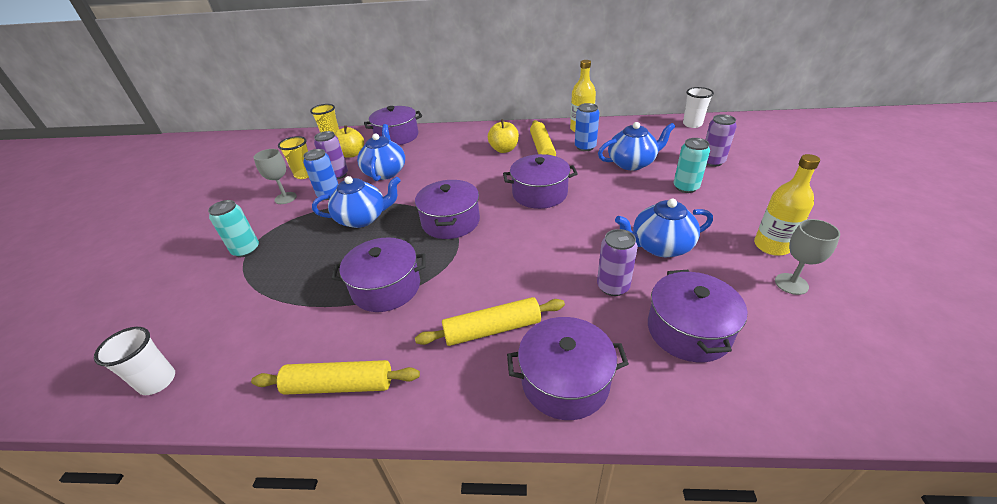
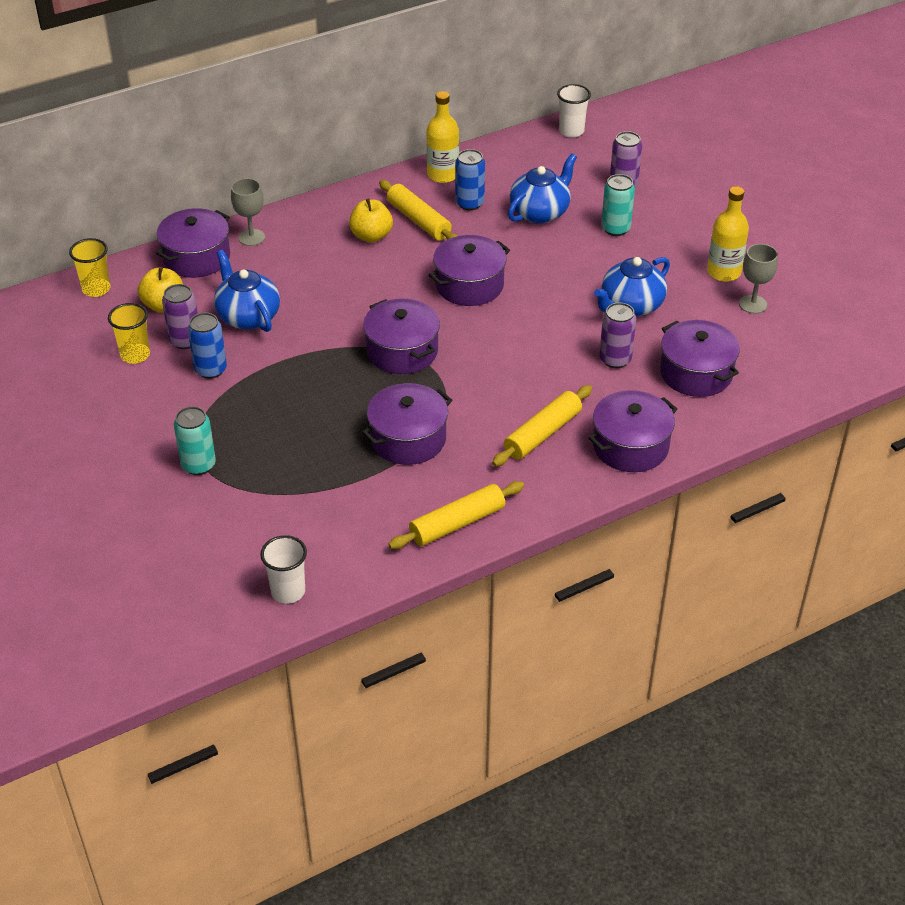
camera: 35 degrees left, 5 degrees up
(285, 198) = (156, 393): grey goblet -> grey goblet (251, 237)
(363, 218) = (294, 382): blue teapot -> none

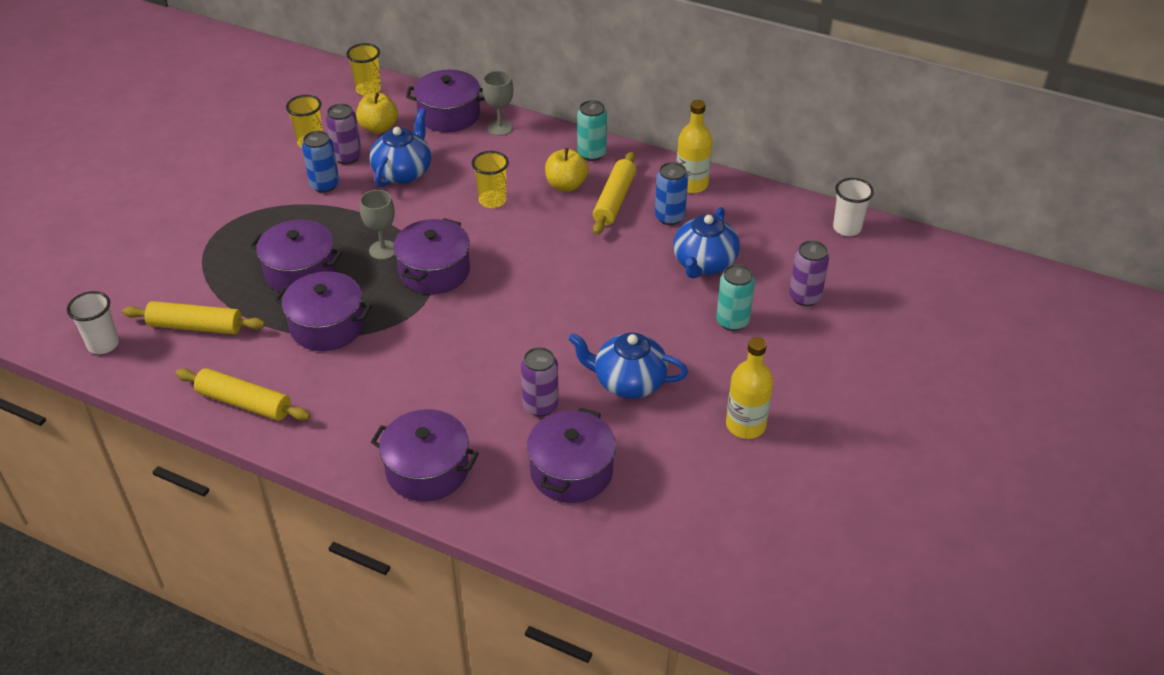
camera: 55 degrees right, 0 degrees up
(198, 465) = (213, 231): turquoise can -> turquoise can (591, 153)
(346, 282) = (492, 200): none -> yellow cup
(469, 285) = (557, 268): purple pot -> purple pot (300, 271)
(540, 212) = (704, 263): blue teapot -> blue teapot turned 105 degrees clockwise
(542, 433) = (398, 403): yellow rolling pin -> yellow rolling pin (196, 326)
(753, 304) = (717, 468): grey goblet -> grey goblet (383, 250)

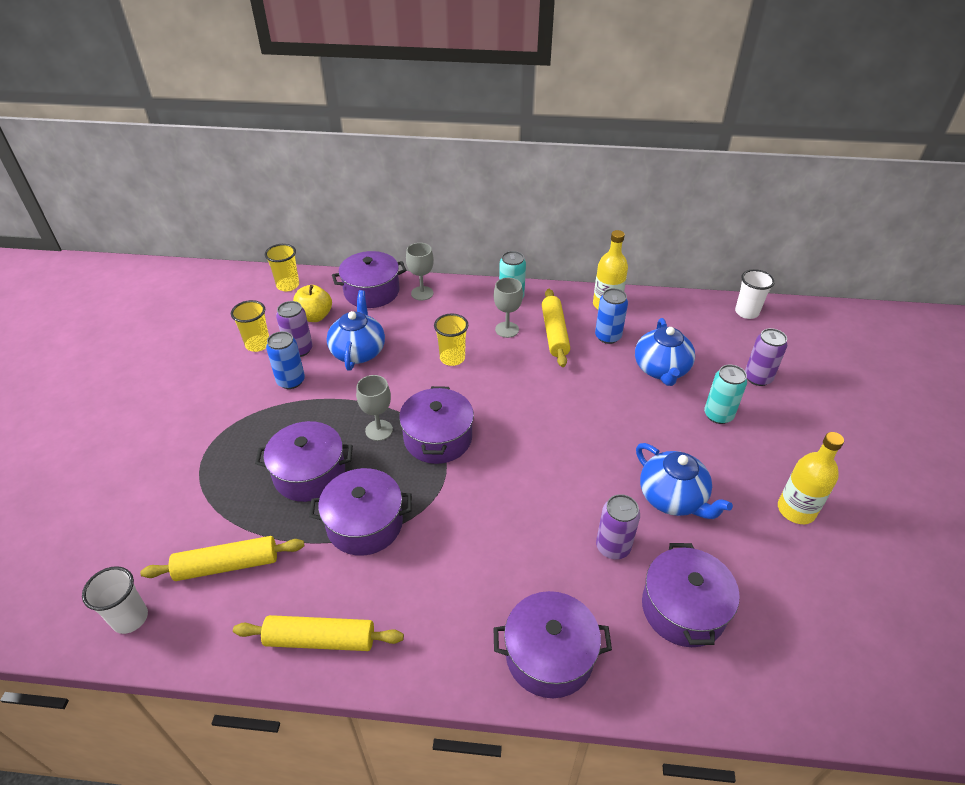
camera: 20 degrees left, 0 degrees up
(566, 185) = (507, 329): yellow apple -> grey goblet
(628, 382) = (673, 498): blue teapot -> blue teapot turned 120 degrees counterclockwise

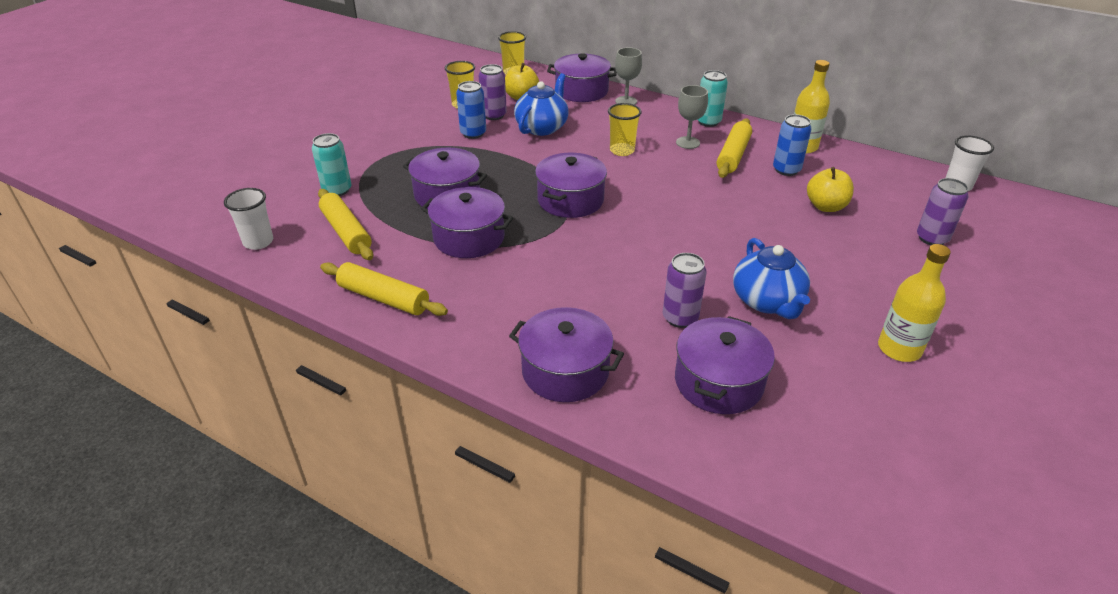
camera: 25 degrees right, 5 degrees down
(227, 565) = (346, 232): yellow rolling pin -> yellow rolling pin turned 45 degrees clockwise
(379, 430) = (523, 182): grey goblet -> none
(661, 370) = (826, 206): blue teapot -> yellow apple
(718, 415) = (864, 255): turquoise can -> turquoise can (337, 190)

